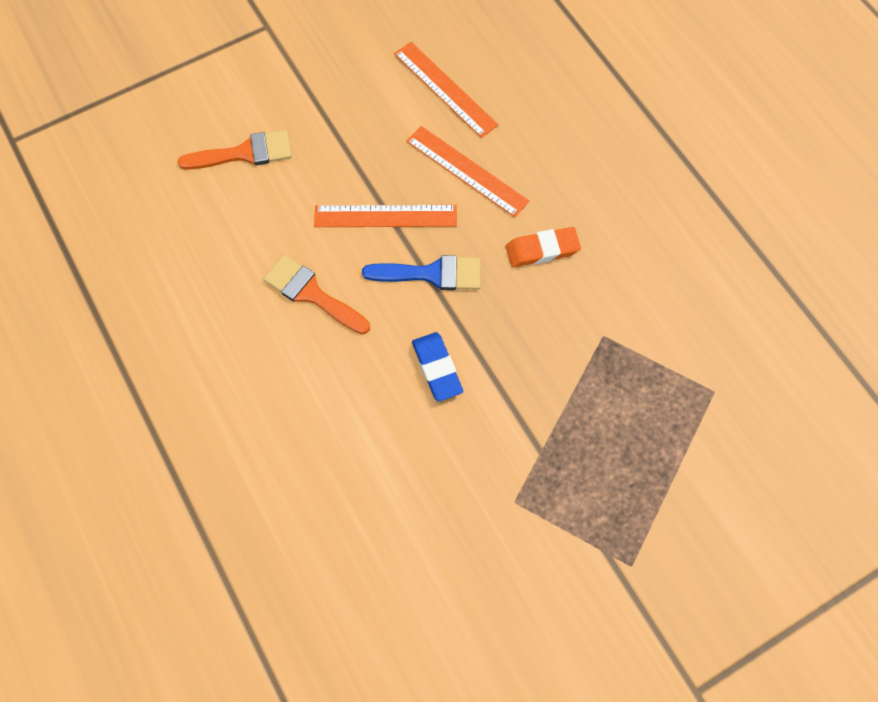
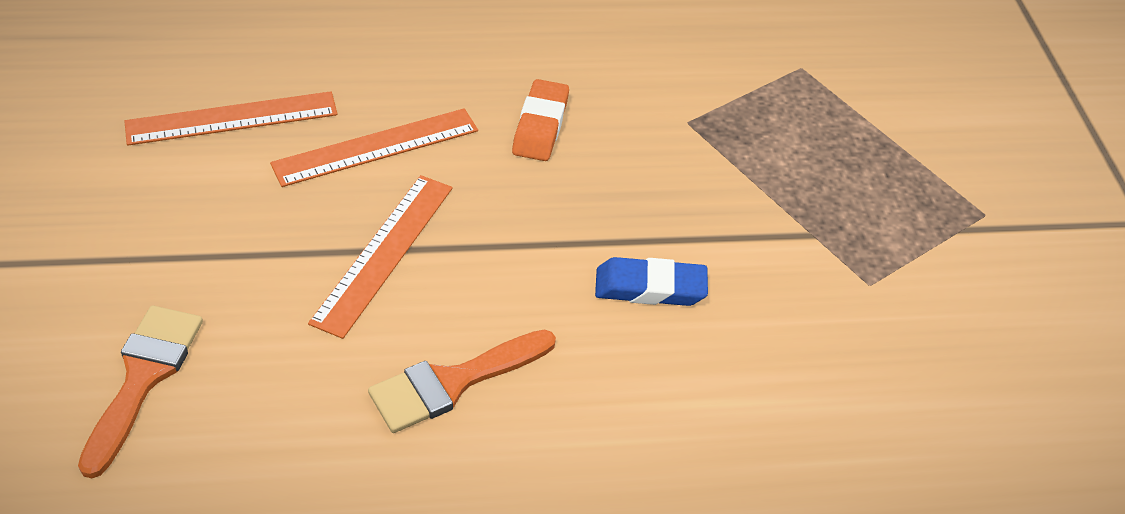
camera: 70 degrees left, 20 degrees down
(432, 274) = (507, 239): blue brush -> none

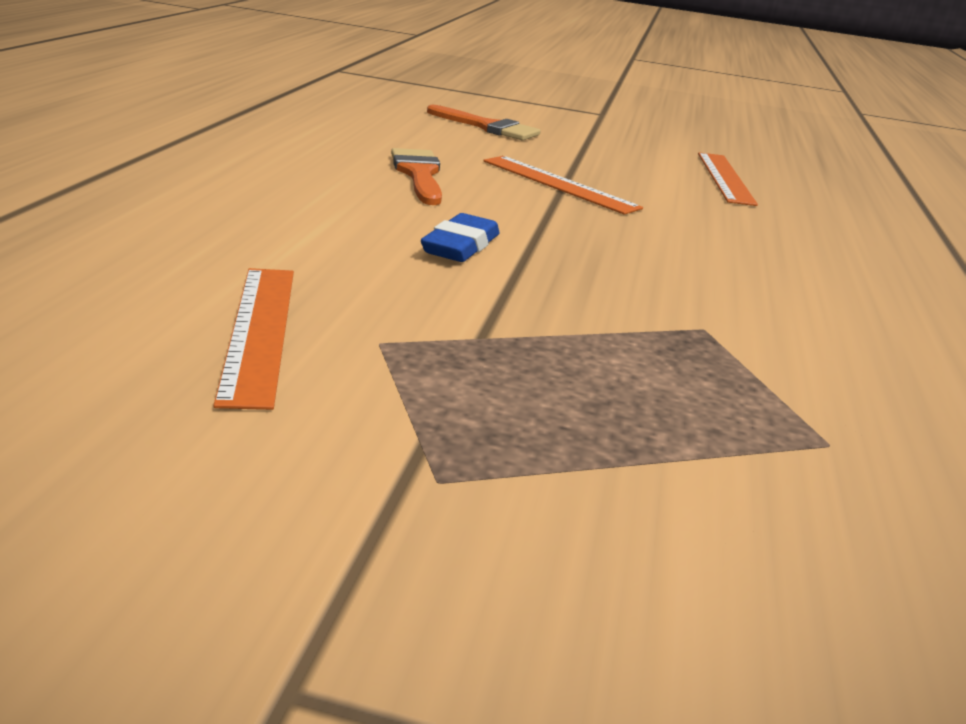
camera: 110 degrees right, 20 degrees down
(376, 147) = (684, 205): orange ruler -> orange ruler (259, 331)
(540, 126) = (705, 261): orange eraser -> none

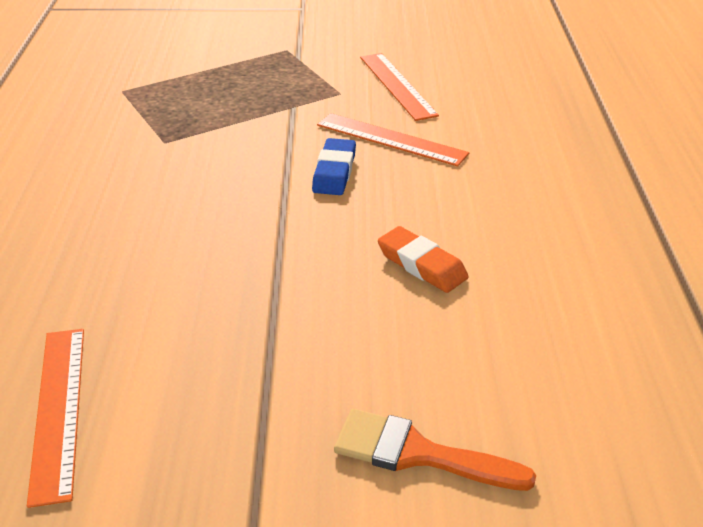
camera: 170 degrees right, 10 degrees up
(418, 174) = (422, 265): orange brush -> orange eraser
(559, 184) = (279, 299): orange ruler -> orange ruler (391, 139)

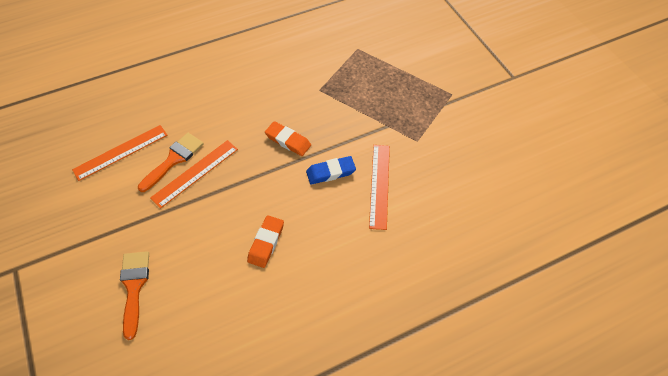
camera: 65 degrees right, 20 degrees up
(153, 334) = (174, 159): none -> orange brush
(237, 195) = (288, 141): none -> orange eraser
(397, 85) = (445, 165): orange ruler -> orange ruler (195, 173)

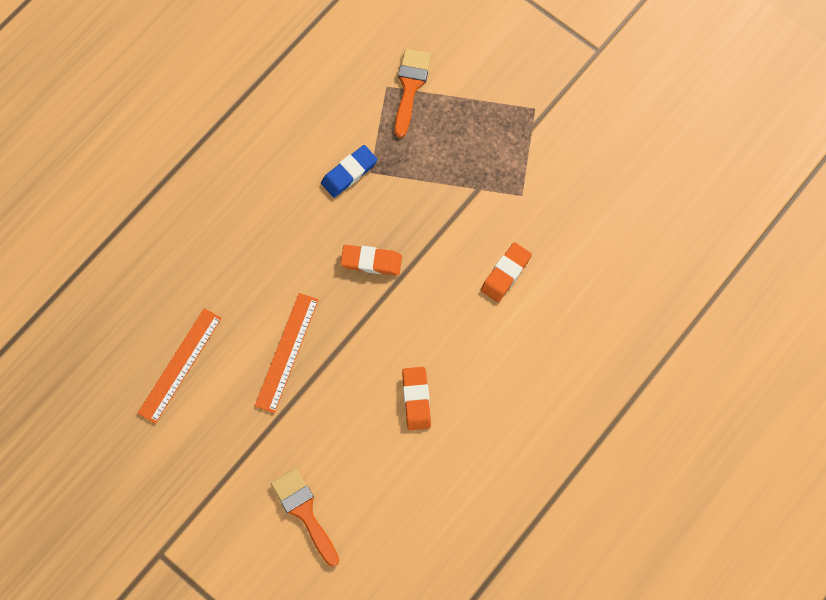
camera: 25 degrees left, 15 degrees up
(174, 159) = (250, 346): orange brush -> orange brush (410, 87)
(330, 172) = (442, 281): blue eraser -> blue eraser (349, 173)
(379, 185) = (505, 273): orange ruler -> orange eraser

